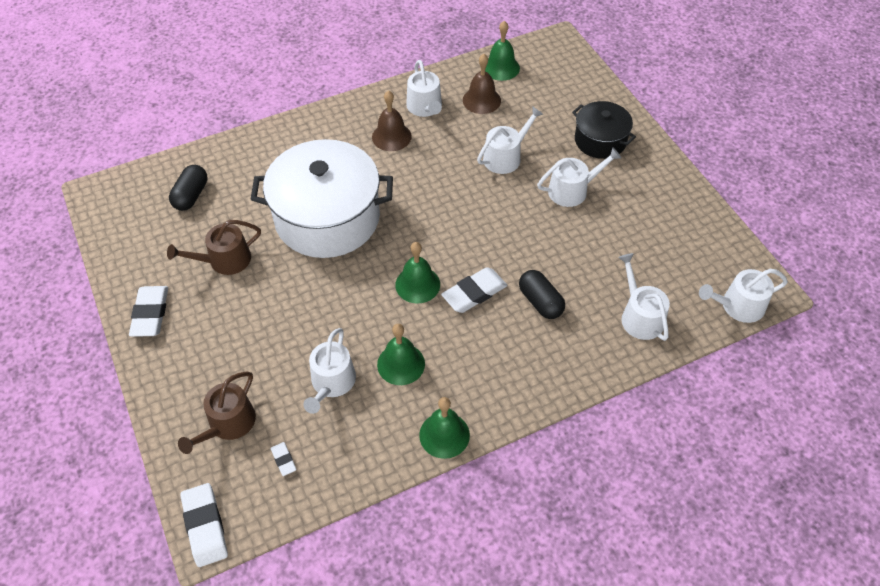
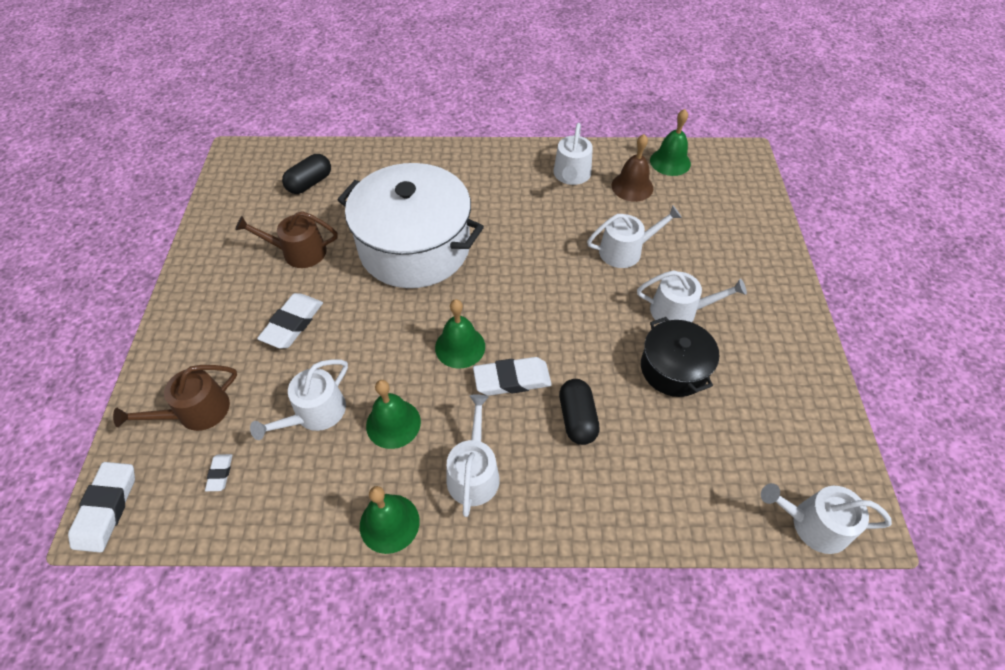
camera: 25 degrees right, 0 degrees up
(150, 314) = (205, 276): white eraser -> white eraser (292, 324)
(391, 136) = (522, 192): brown bell -> none
(600, 140) = (739, 269): black pot -> black pot (673, 368)
(639, 316) = (683, 483): white watering can -> white watering can (474, 472)

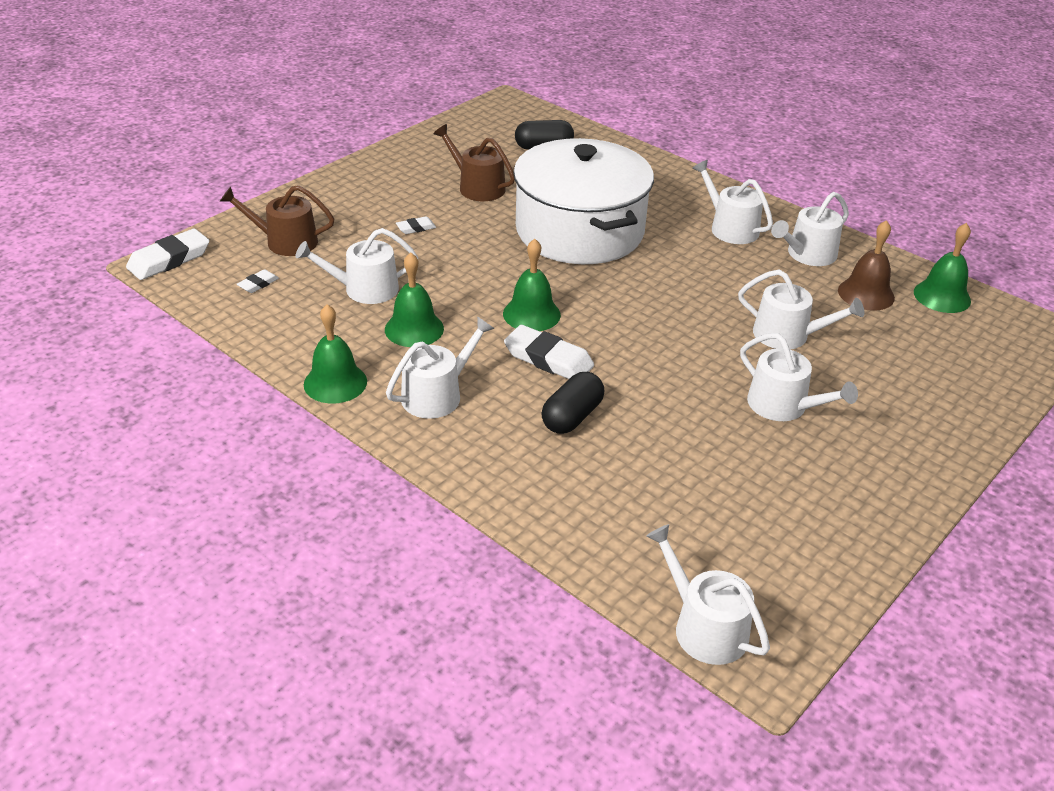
camera: 40 degrees right, 15 degrees down
(292, 324) = (416, 228): white eraser -> white eraser, size x0.50
(506, 181) = (730, 228): none -> white watering can
(673, 368) = (716, 440): black pot -> none

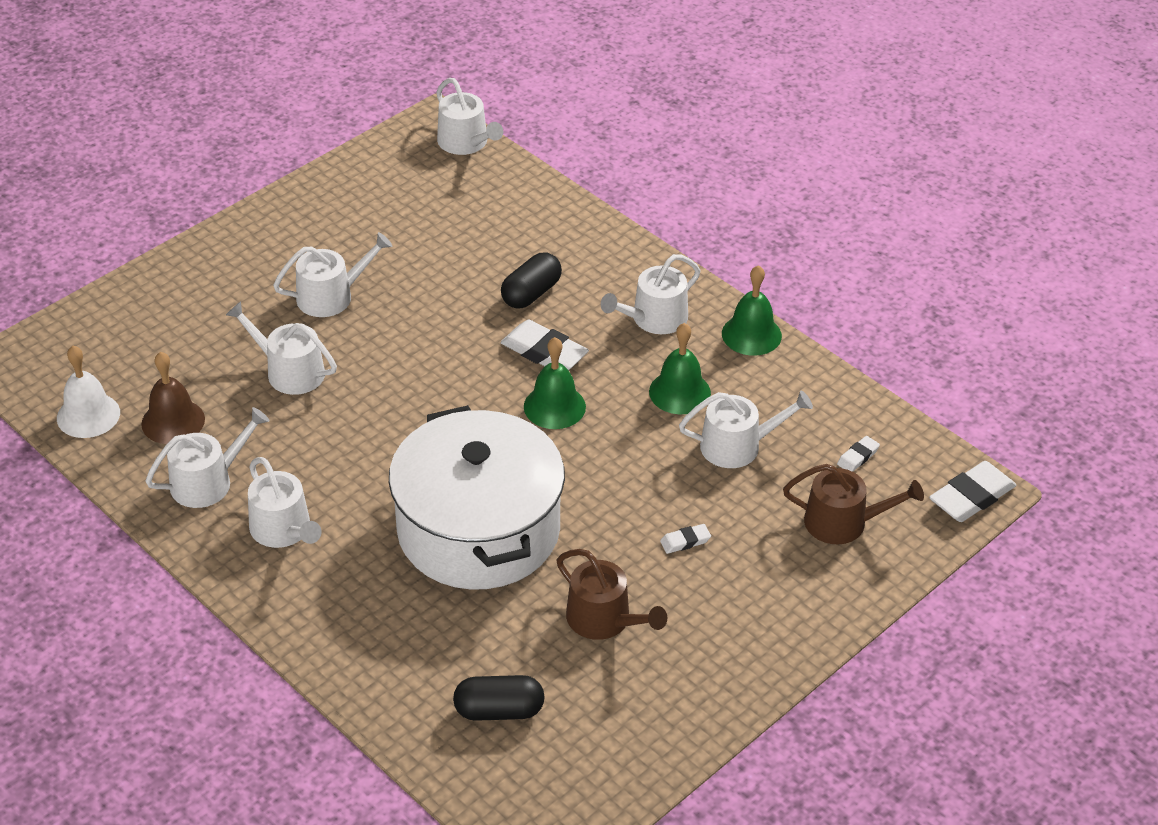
camera: 175 degrees left, 5 degrees up
(784, 406) = (331, 296): white watering can -> white watering can turned 105 degrees clockwise
(942, 296) = (88, 415): green bell -> white bell

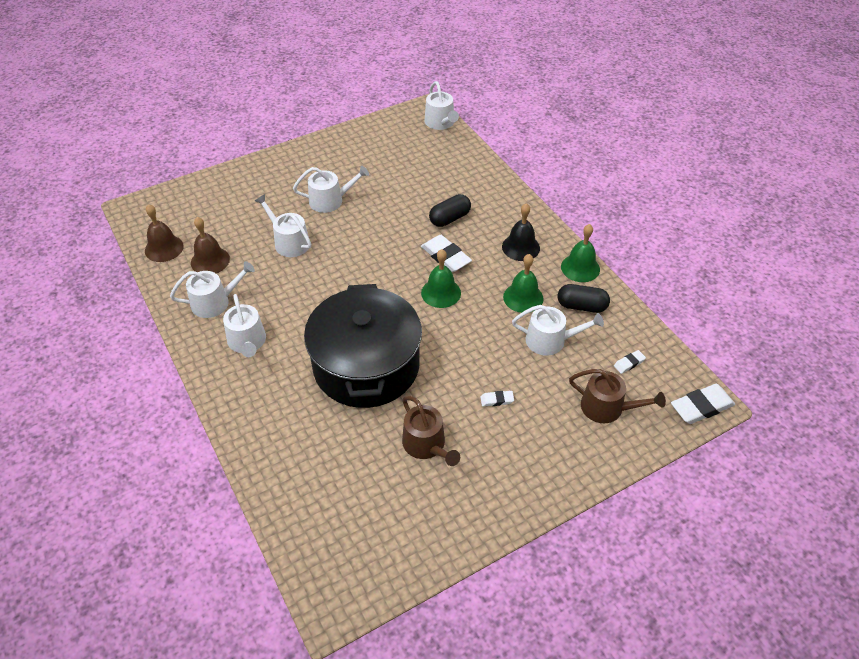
camera: 15 degrees right, 5 degrees up
(88, 415) = (164, 248): white bell -> brown bell
(478, 530) = (366, 365): white pot -> black pot
(499, 711) = (336, 496): black capsule -> black capsule (581, 306)
(654, 319) = (520, 247): white watering can -> black bell

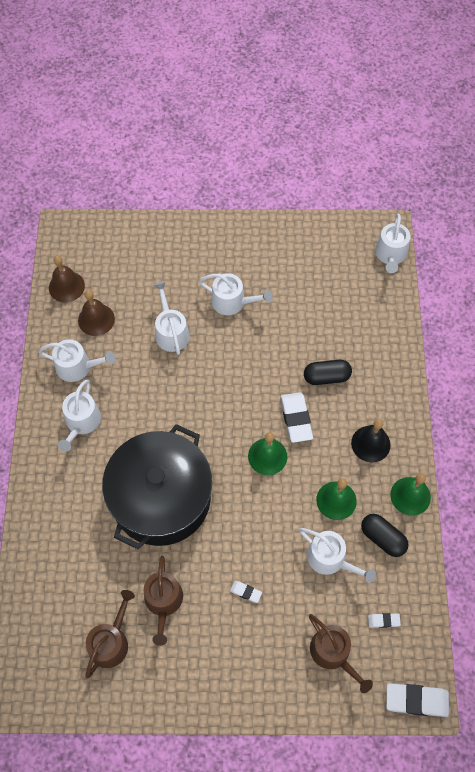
camera: 30 degrees right, 15 degrees up
(398, 503) = (111, 641): none -> brown watering can

